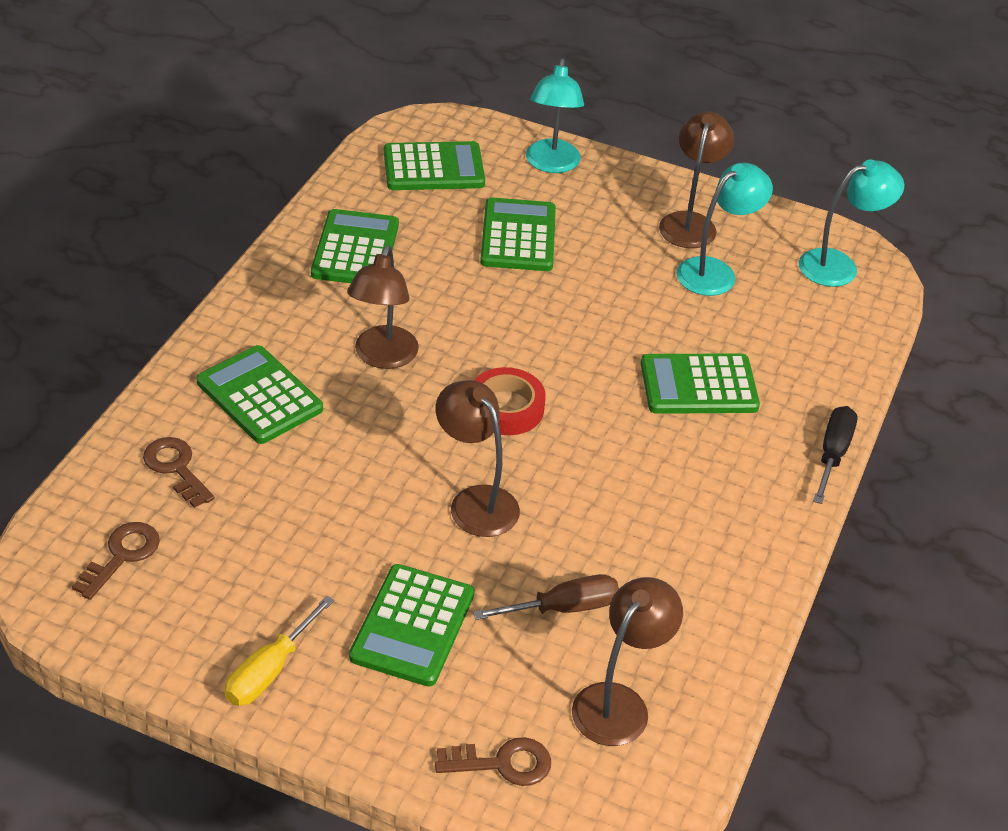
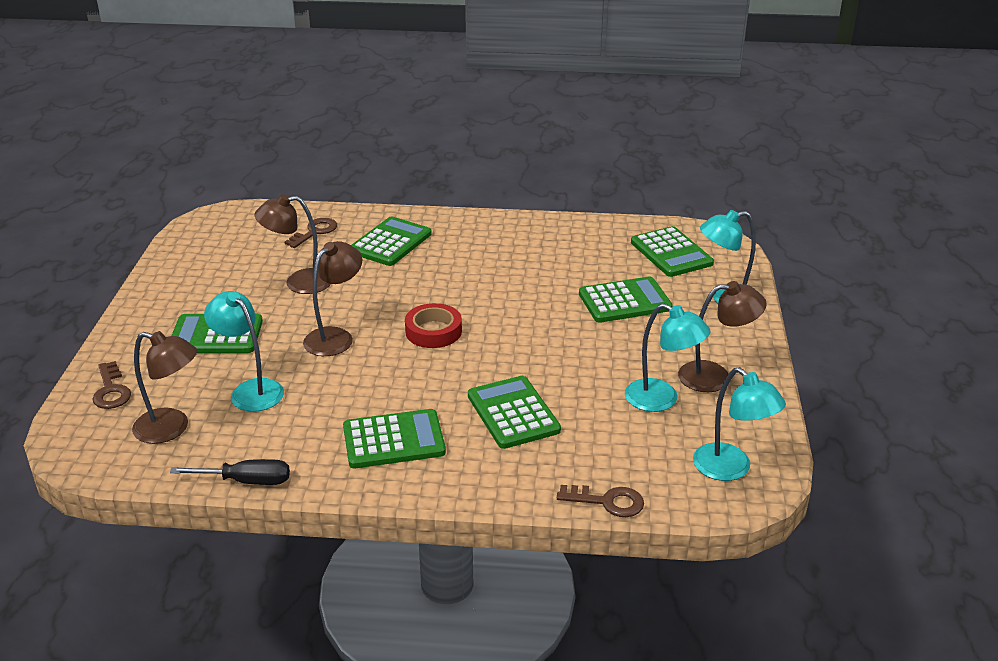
camera: 75 degrees right, 10 degrees down
(122, 555) = (239, 233): brown key -> brown key (608, 502)
(269, 670) = (167, 295): yellow screwdriver -> none
(355, 249) = (554, 243): green calculator -> green calculator (394, 440)
(382, 357) = (453, 275): brown lamp -> brown lamp (298, 282)
(563, 608) = (250, 390): brown screwdriver -> turquoise lamp
(832, 454) = (473, 498): black screwdriver -> black screwdriver (246, 481)

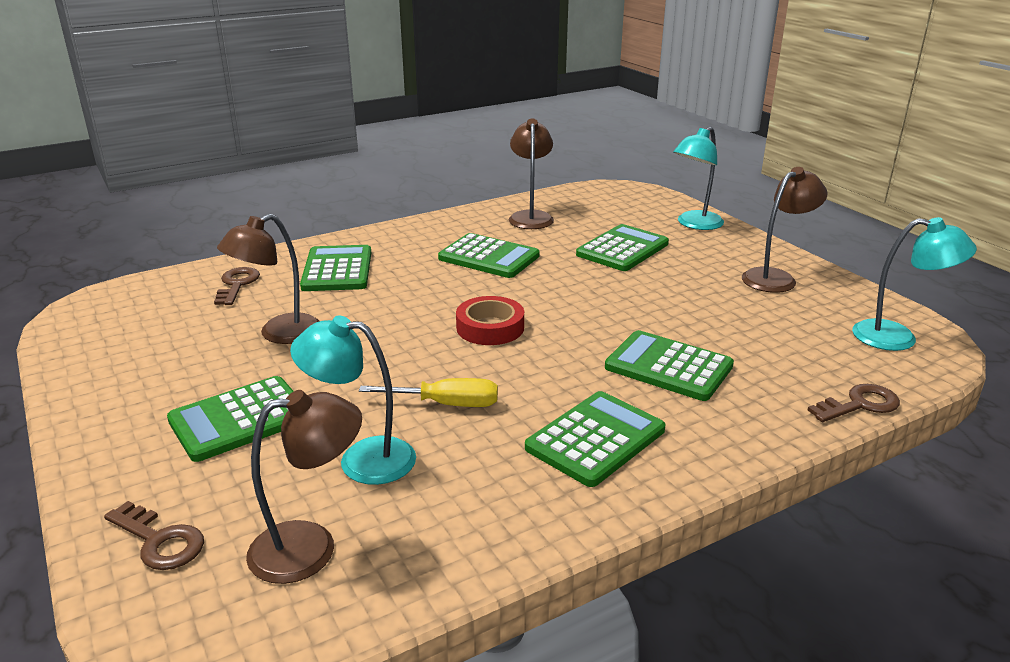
camera: 35 degrees left, 5 degrees down
(246, 481) = (493, 561): black screwdriver -> none
(335, 337) = (392, 368): brown lamp -> brown lamp (530, 217)
(337, 376) = (446, 404): none -> yellow screwdriver
(661, 400) = (766, 308): turquoise lamp -> none
(671, 253) = (604, 207): green calculator -> green calculator (489, 257)

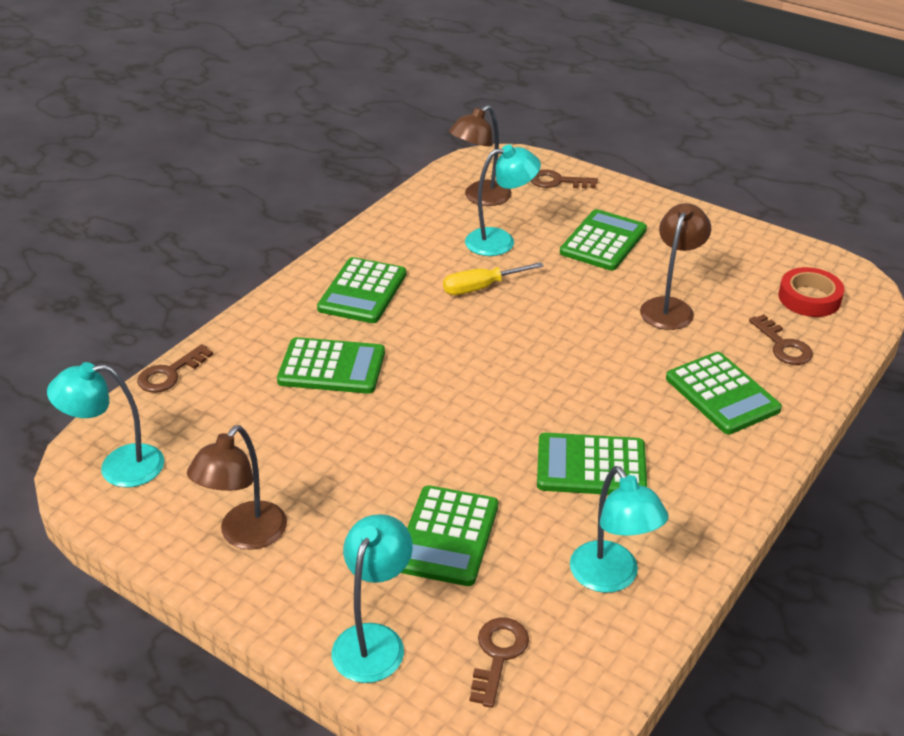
camera: 155 degrees right, 10 degrees up
(490, 327) = (507, 365): red tape -> red tape (809, 298)
(530, 217) = (611, 578): brown lamp -> turquoise lamp
(623, 208) = (498, 655): none -> brown key

